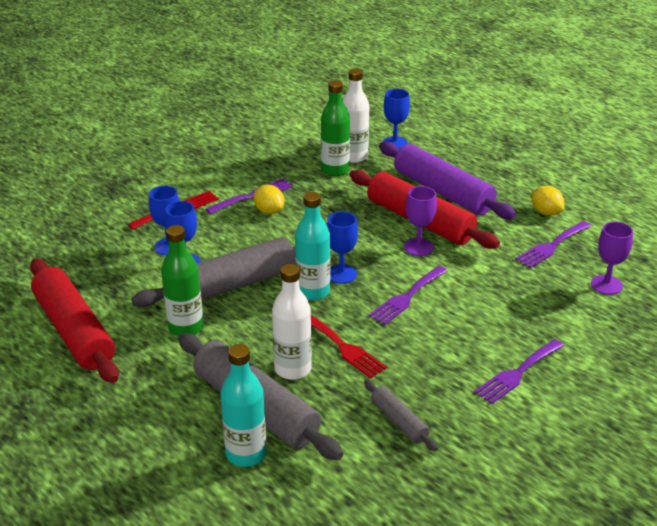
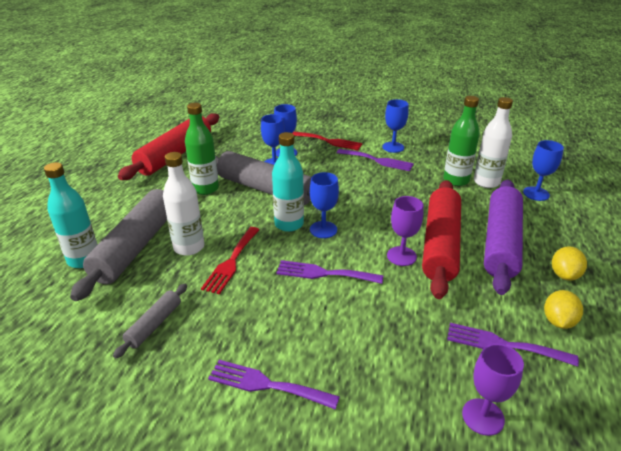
camera: 60 degrees right, 0 degrees up
(237, 177) = (393, 147): none -> blue goblet
(269, 211) = (367, 172): yellow lemon -> yellow lemon (564, 275)

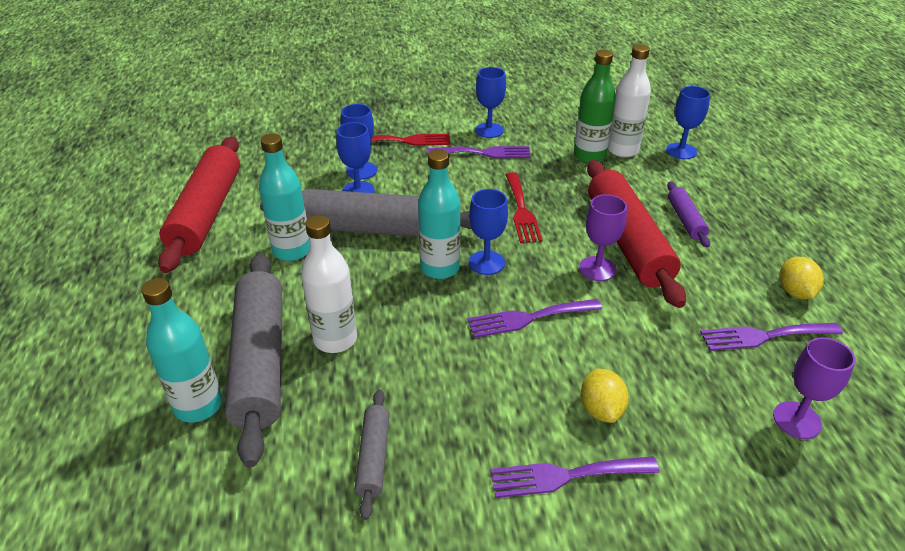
camera: 25 degrees left, 5 degrees up
(205, 189) = (292, 251): green bottle -> turquoise bottle
(231, 262) = (407, 341): red fork -> red fork (522, 211)
(500, 242) = (685, 220): purple rolling pin -> purple rolling pin, size x0.48
(564, 275) = (767, 239): yellow lemon -> yellow lemon (601, 409)

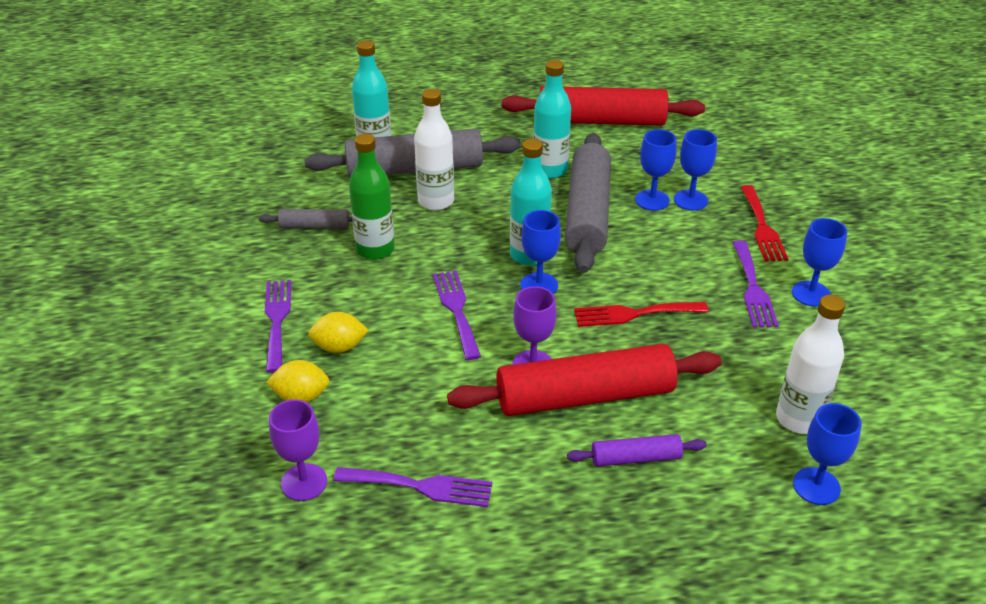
camera: 90 degrees right, 0 degrees up
(589, 156) = (772, 383): green bottle -> green bottle (375, 249)
(764, 336) = (420, 486): purple fork -> purple fork turned 105 degrees clockwise
(795, 292) = (494, 537): yellow lemon -> yellow lemon (301, 396)

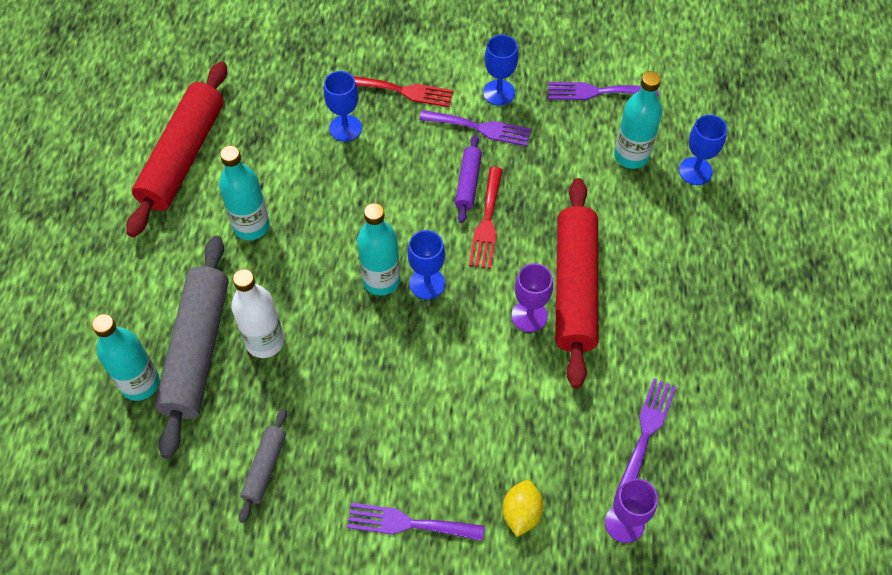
camera: 75 degrees left, 20 degrees up
(339, 347) = (463, 470): yellow lemon -> none
(375, 249) = (326, 414): green bottle -> none
(456, 310) = (441, 359): purple fork -> purple fork (596, 92)
(587, 213) = (334, 215): grey rolling pin -> none
(635, 458) = (647, 273): purple rolling pin -> purple rolling pin (468, 183)
(652, 200) = (334, 157): blue goblet -> none
(798, 419) = (631, 156): white bottle -> turquoise bottle

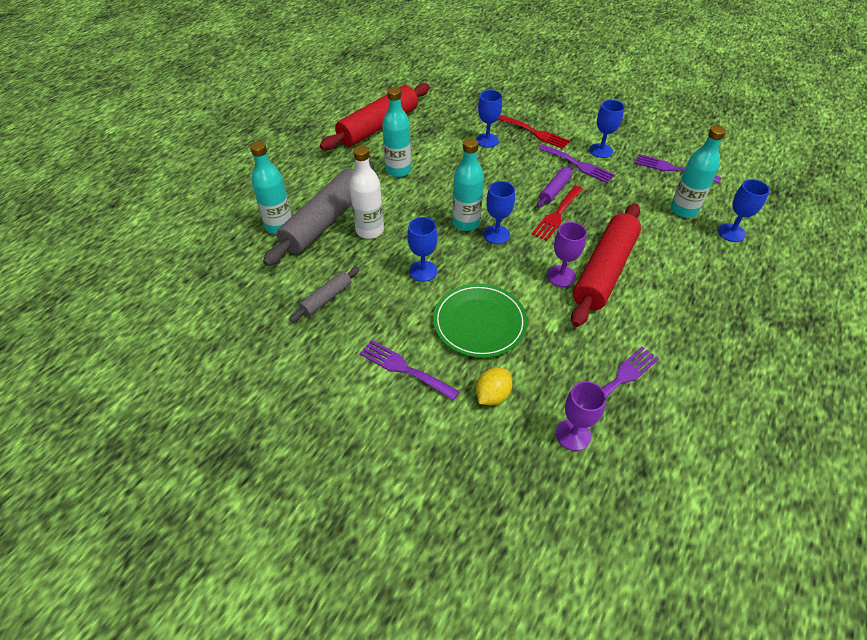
camera: 25 degrees right, 10 degrees down
(363, 377) = (423, 271): none -> blue goblet
(464, 423) = (479, 322): none -> green plate

